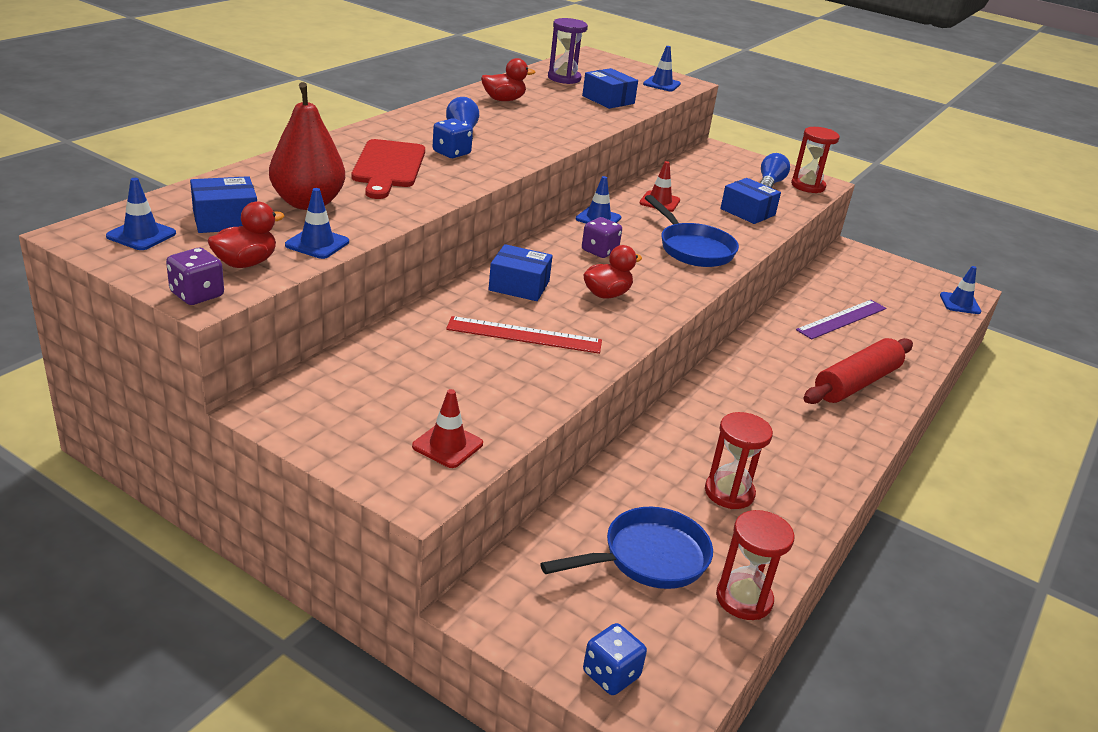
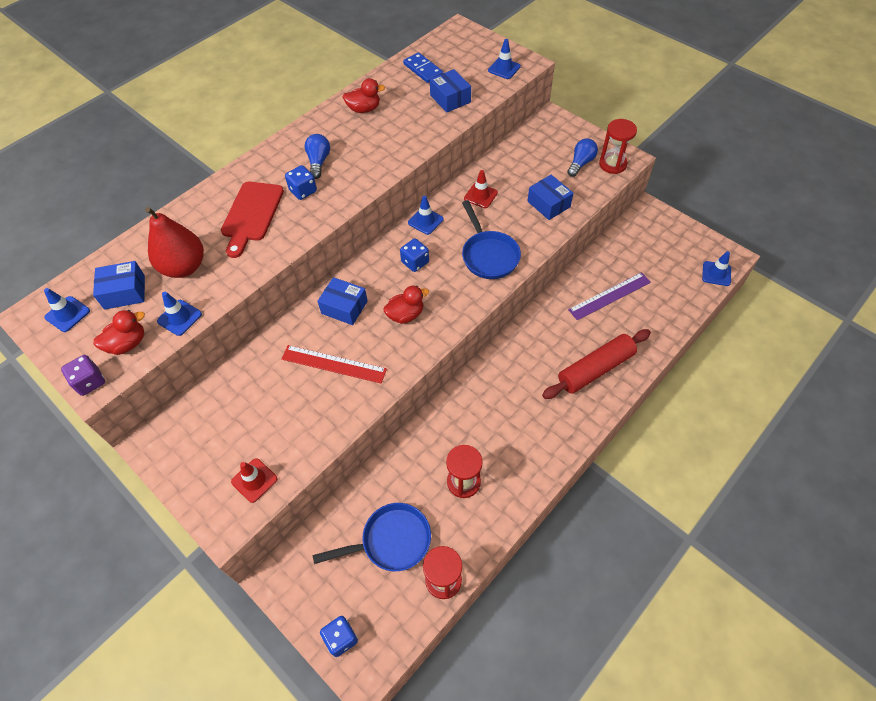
camera: 15 degrees right, 25 degrees up
(564, 78) = (423, 70): purple hourglass -> blue domino
(599, 251) = (415, 262): purple dice -> blue dice

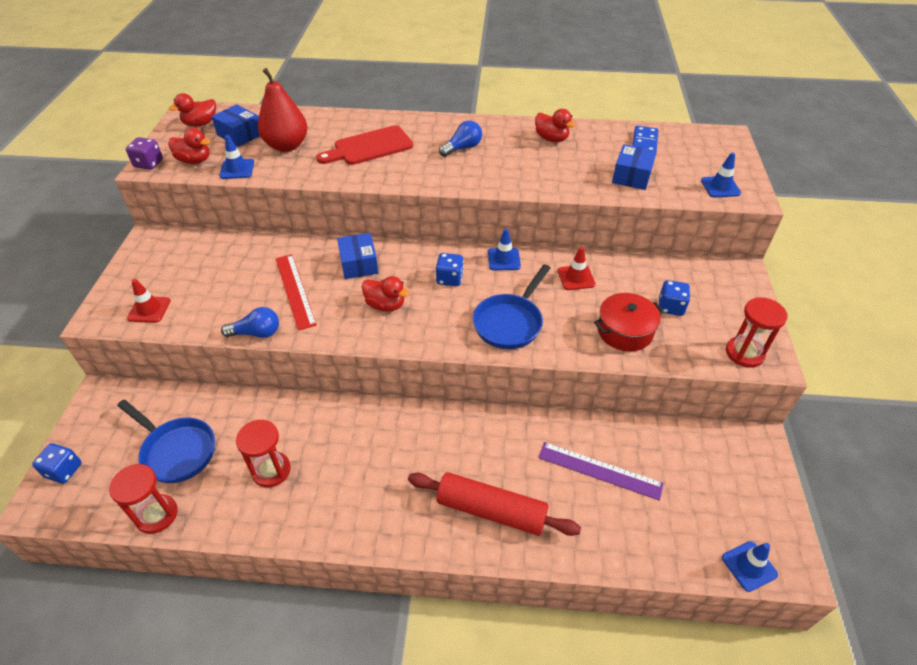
camera: 50 degrees right, 10 degrees down
(67, 314) = (200, 124): blue traffic cone -> red duck
(303, 191) = (422, 157): blue dice -> blue dice (670, 307)
(548, 204) = (625, 331): blue box -> red pot
(580, 163) = (711, 327): blue light bulb -> blue light bulb (256, 333)

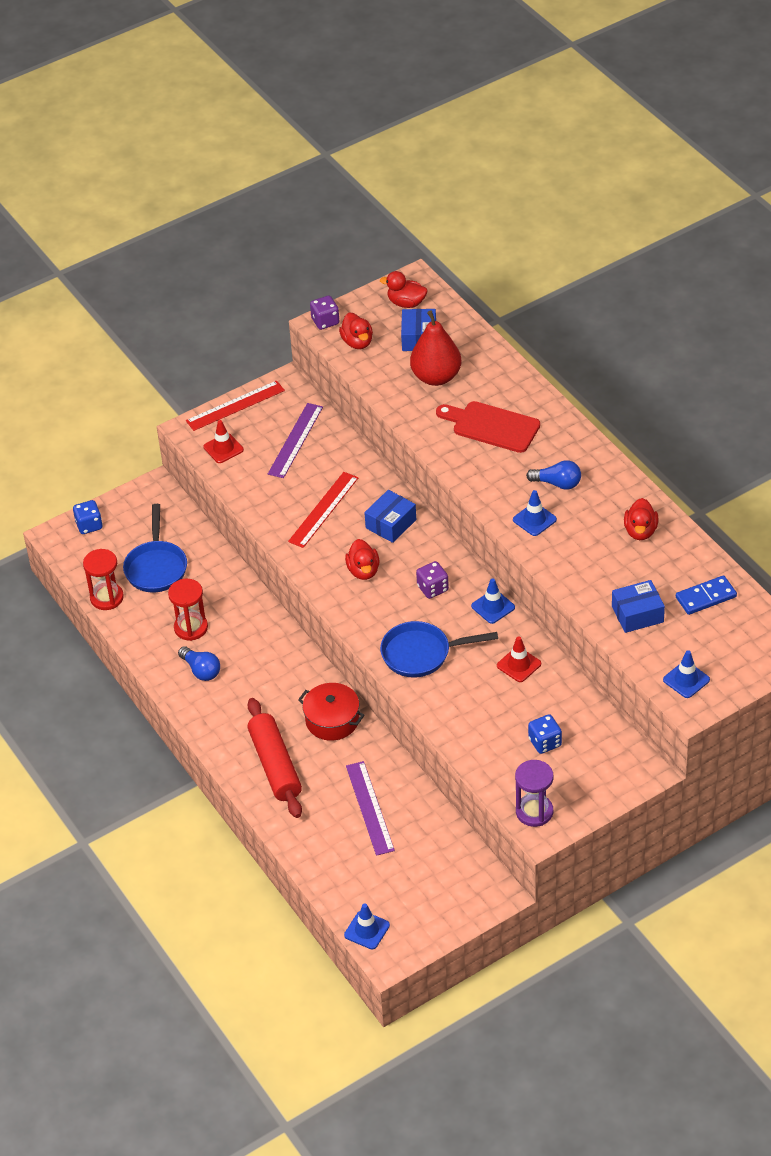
camera: 55 degrees right, 0 degrees up
(121, 277) = (235, 405): none -> red ruler
(207, 265) = (295, 440): none -> purple ruler
(237, 169) = (374, 374): blue traffic cone -> blue traffic cone (534, 519)
(256, 333) = (262, 522): blue light bulb -> blue light bulb (201, 670)
(449, 279) = (432, 588): blue dice -> purple dice
(625, 331) = (484, 727): red pot -> red pot (332, 720)
(744, 353) = (534, 812): red hourglass -> purple hourglass

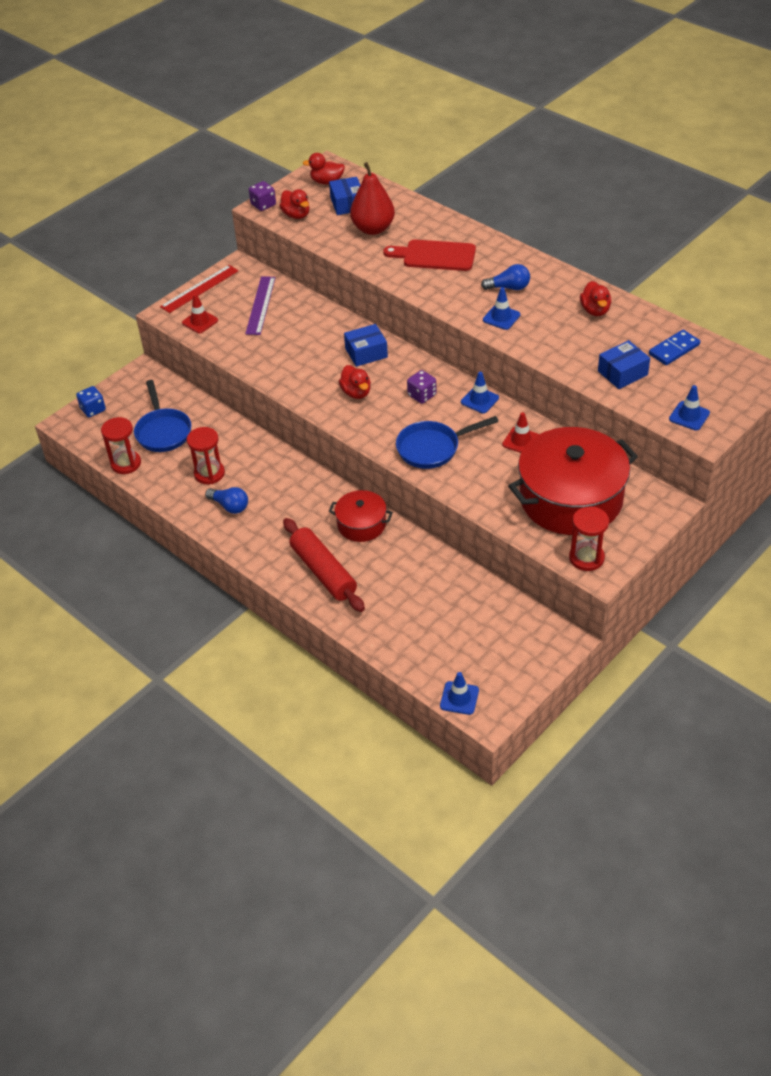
camera: 15 degrees left, 0 degrees up
(323, 509) = (304, 352): red ruler -> none
(370, 808) = (422, 590): purple ruler -> none
(391, 524) = (366, 353): blue box -> blue box turned 45 degrees clockwise
(534, 812) = (586, 558): purple hourglass -> red hourglass
(545, 742) = (571, 499): blue dice -> red pot

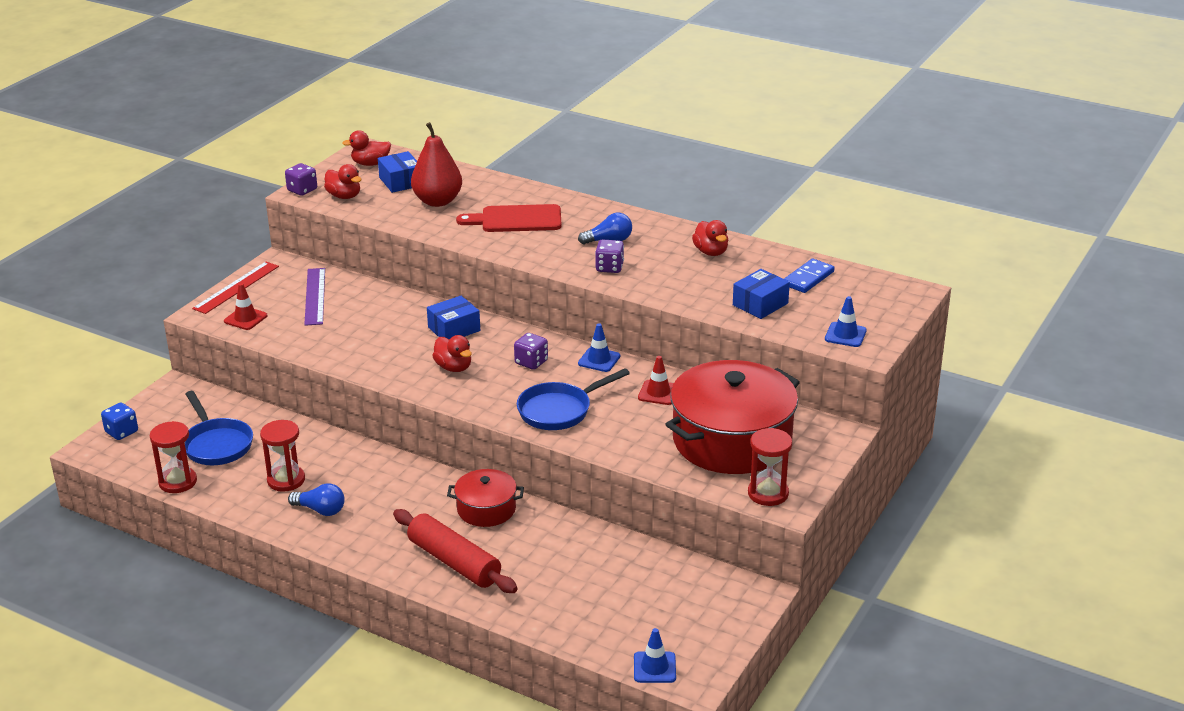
camera: 15 degrees left, 15 degrees down
(501, 317) = (609, 268): blue traffic cone -> purple dice

